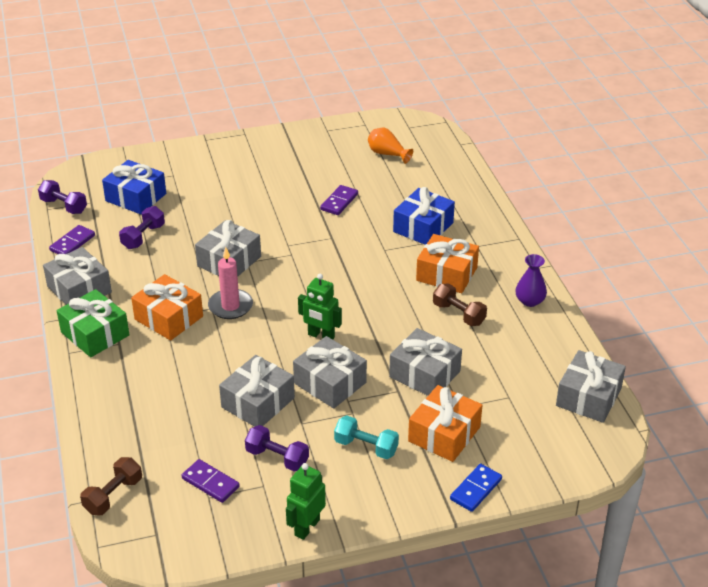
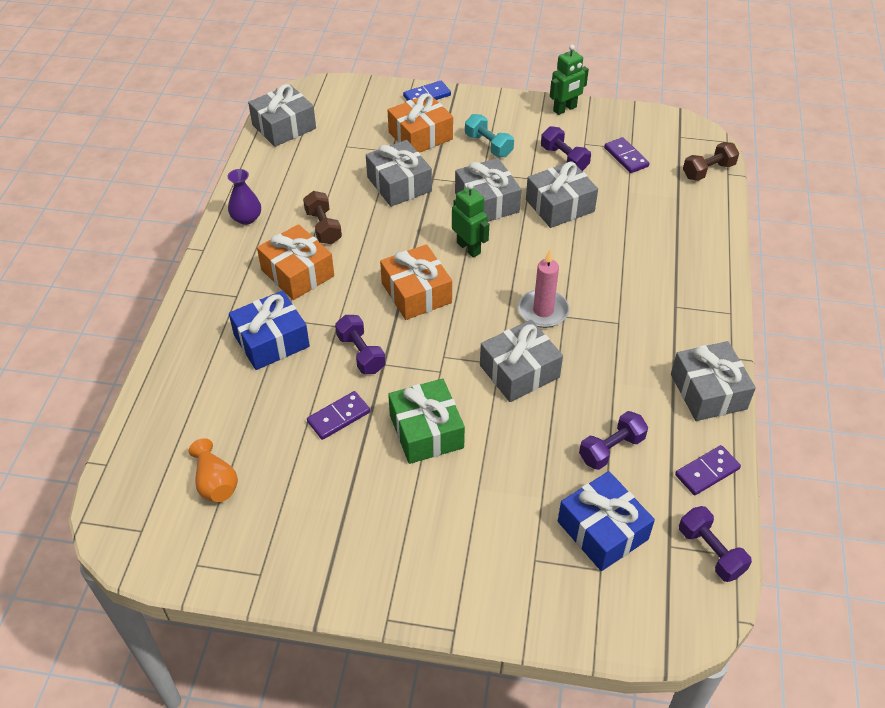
camera: 155 degrees left, 10 degrees up
(95, 334) = (699, 326): green gift -> green gift (426, 431)
(169, 318) = (614, 319): orange gift -> orange gift (416, 293)
(352, 238) = (361, 353): none -> purple dumbbell

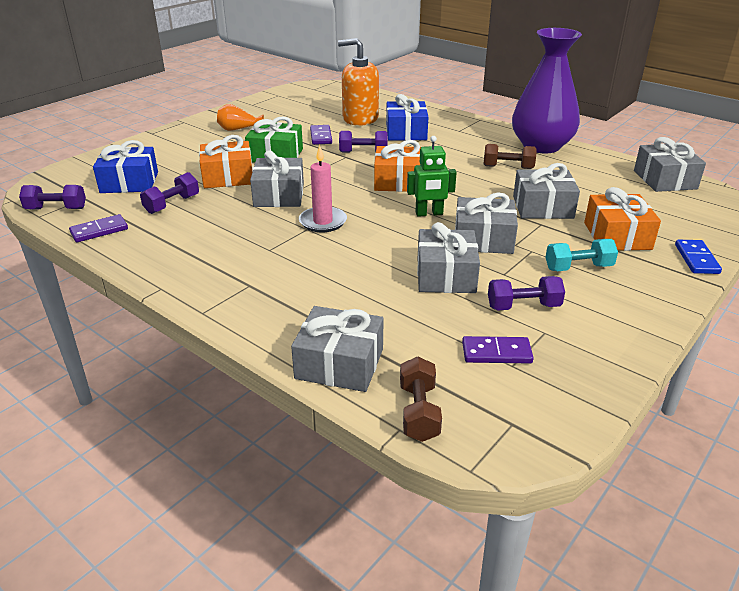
camera: 120 degrees right, 15 degrees down
(215, 483) = (319, 104): orange vase -> orange vase (238, 129)
(246, 218) = (541, 146): purple vase -> purple vase, size x2.38
(248, 407) = (360, 118): none -> orange soap dispenser
(297, 273) = (463, 150): orange gift -> orange gift (228, 177)
(565, 109) = (629, 345): green robot -> none
(611, 449) = (172, 204): purple dumbbell -> purple dumbbell turned 45 degrees clockwise
(707, 472) = (99, 231): purple domino -> purple domino turned 60 degrees clockwise
(708, 391) = (151, 261): grey gift -> grey gift (339, 364)

